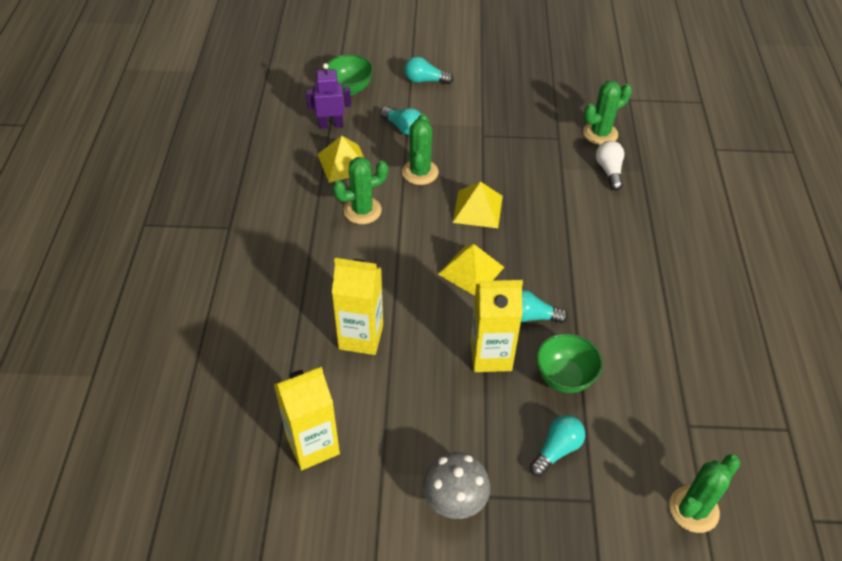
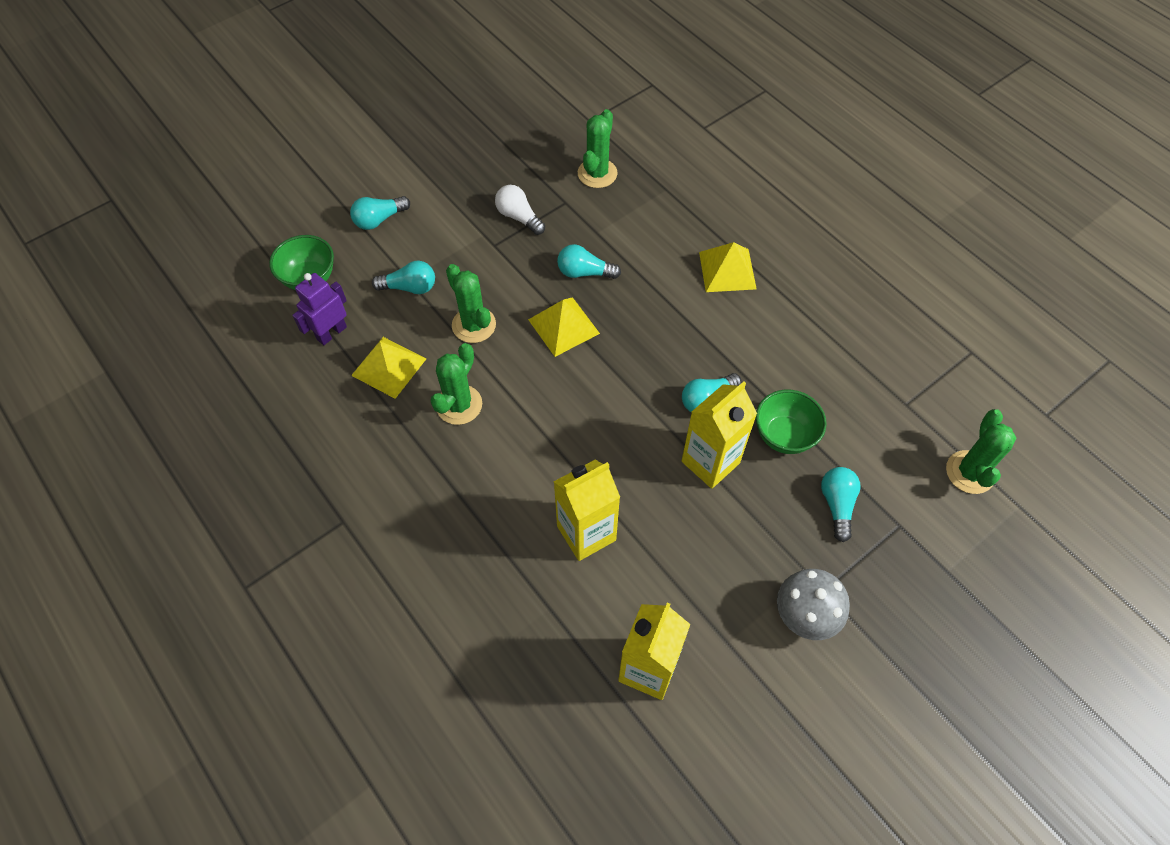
camera: 40 degrees left, 10 degrees up
(471, 270) = (617, 393): yellow pyramid -> yellow pyramid (727, 270)
(526, 186) = (584, 272): none -> turquoise light bulb
(609, 171) = (639, 208): white light bulb -> white light bulb (519, 217)

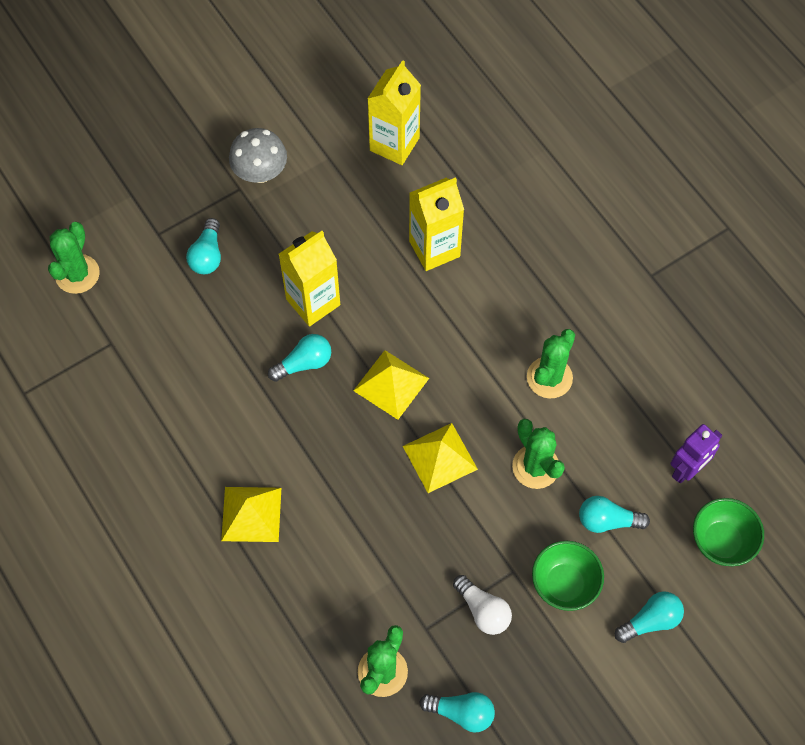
camera: 175 degrees left, 5 degrees up
(389, 367) = (622, 425): yellow pyramid -> yellow pyramid (391, 384)
(584, 272) = (411, 524): turquoise light bulb -> turquoise light bulb (461, 712)
(784, 436) = (238, 321): green bowl -> green bowl (564, 584)

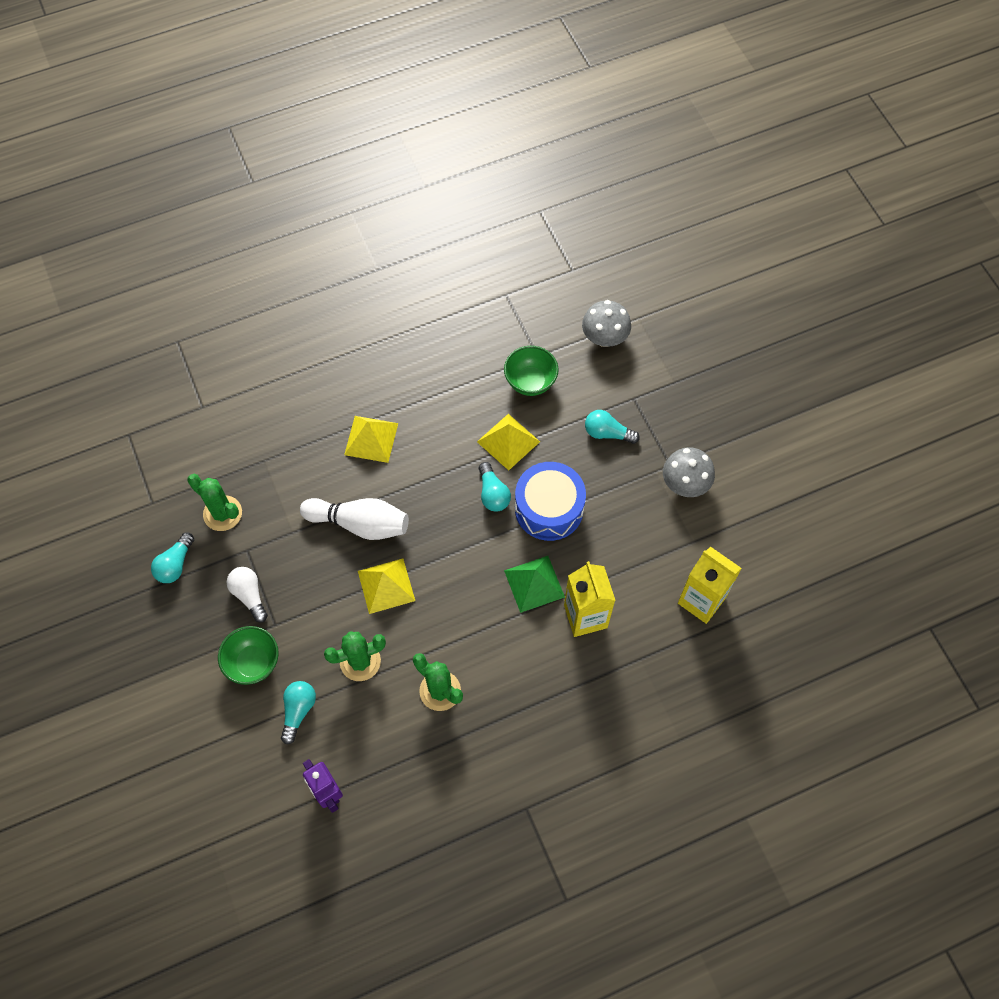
camera: 100 degrees right, 0 degrees up
(77, 274) = (604, 337): green cactus -> grey mushroom
(313, 302) = (549, 508): yellow carton -> blue drum
(367, 503) = (359, 524): none -> white bowling pin
(391, 384) = (460, 558): yellow pyramid -> yellow pyramid (508, 441)
(407, 303) = (534, 583): none -> green pyramid
(483, 610) = (249, 595): white light bulb -> white light bulb turned 90 degrees clockwise
(650, 621) = (204, 726): turquoise light bulb -> none
(721, 542) = (255, 805): green bowl -> green bowl (530, 382)

